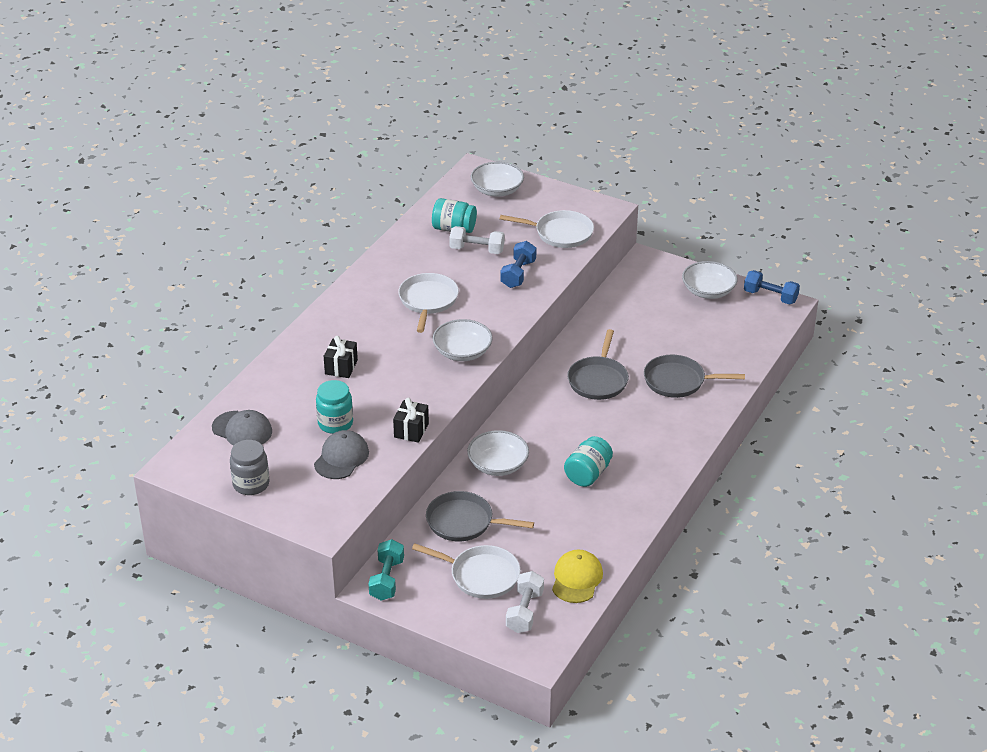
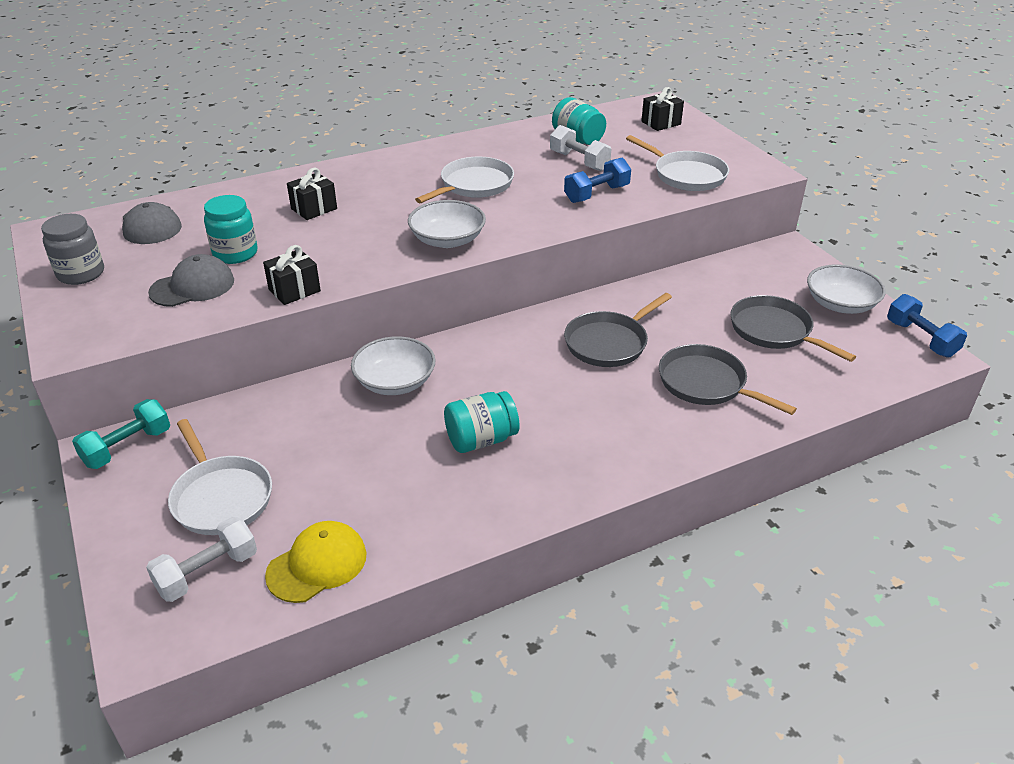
camera: 35 degrees right, 0 degrees up
(464, 522) = (283, 425): grey pan -> grey pan (774, 331)
(497, 190) = (661, 123): white bowl -> black gift

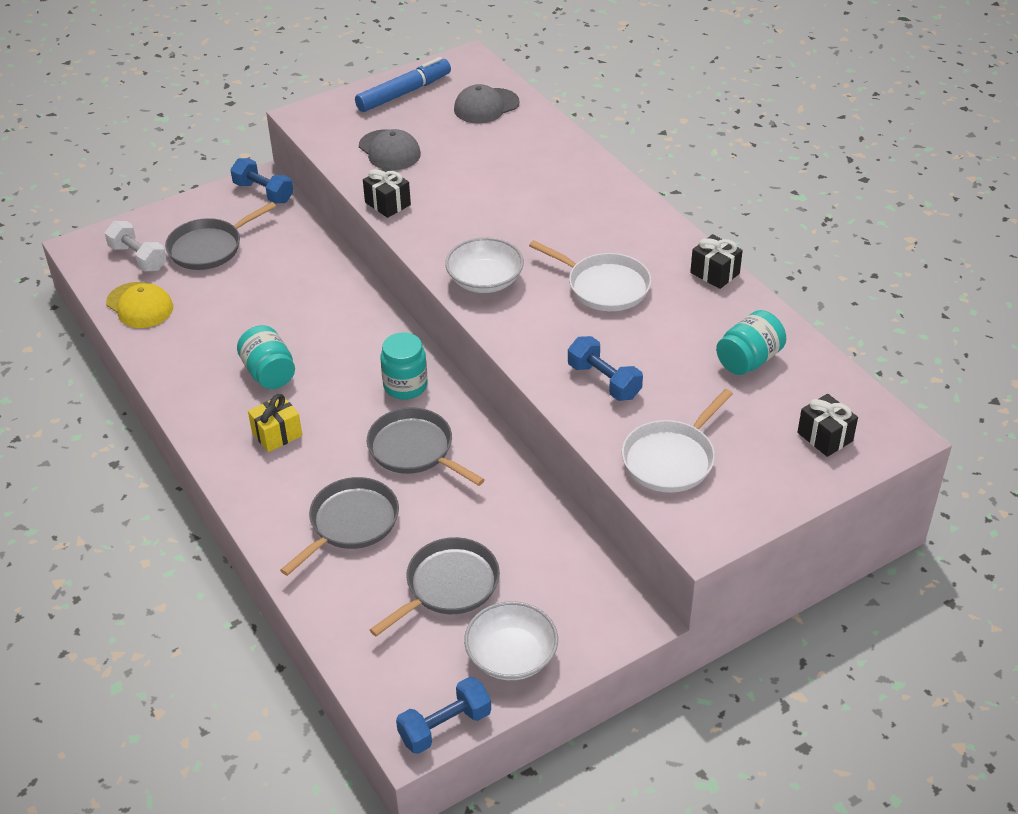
camera: 85 degrees right, 5 degrees up
(81, 274) = (404, 93): grey jar -> blue marker
(127, 447) = (263, 192): turquoise dumbbell -> blue dumbbell
(221, 497) = (209, 248): white pan -> grey pan
(235, 253) = (444, 161): turquoise jar -> turquoise jar (405, 386)
(314, 209) = (532, 189): black gift -> black gift (715, 273)
(395, 382) = (346, 313): white bowl -> none
(579, 161) = (685, 364): white dumbbell -> none
(581, 433) = (277, 434): none -> yellow gift

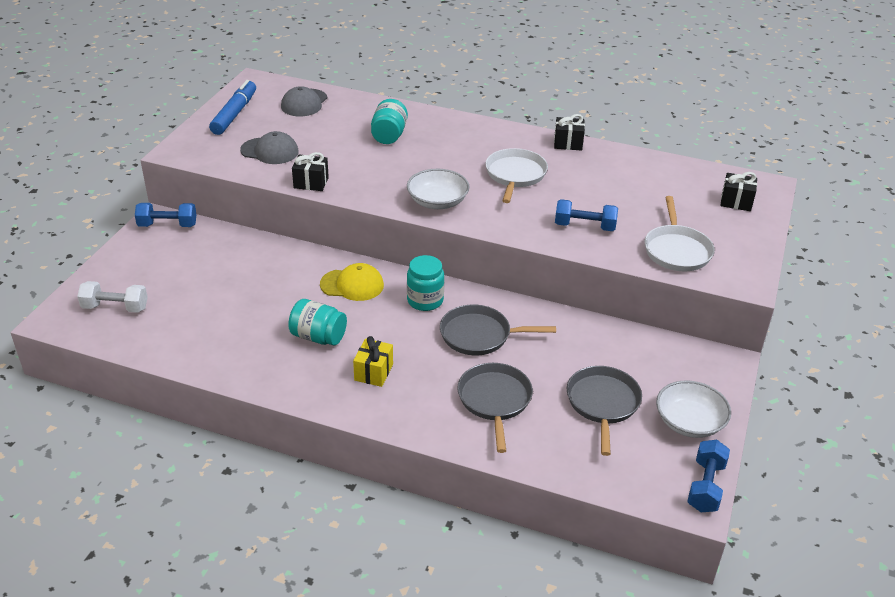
camera: 40 degrees left, 5 degrees down
(140, 305) = (157, 338): yellow cap -> yellow cap (352, 285)
(209, 248) = (168, 277): grey pan -> none
(604, 286) = (515, 175): white pan -> white pan turned 75 degrees counterclockwise
(749, 360) = (646, 180): turquoise jar -> turquoise jar (389, 135)

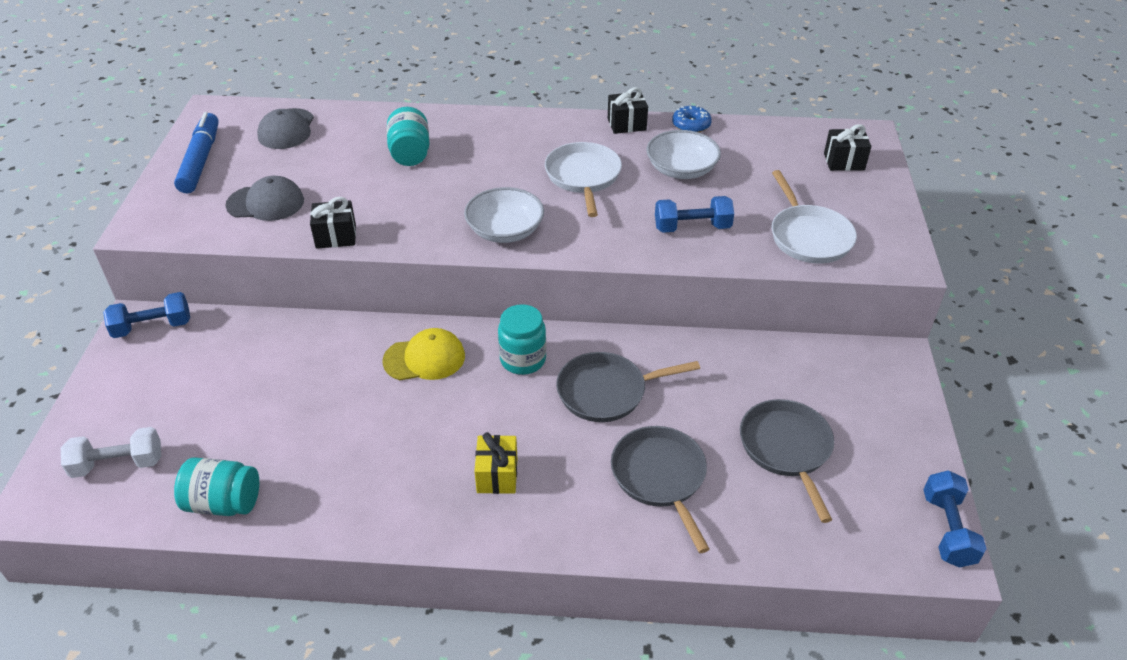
camera: 15 degrees left, 5 degrees up
(318, 337) = (408, 442): turquoise jar -> turquoise jar (224, 502)
(620, 153) = (691, 125): none -> blue donut
(689, 422) = (892, 448): white bowl -> white bowl (681, 169)

